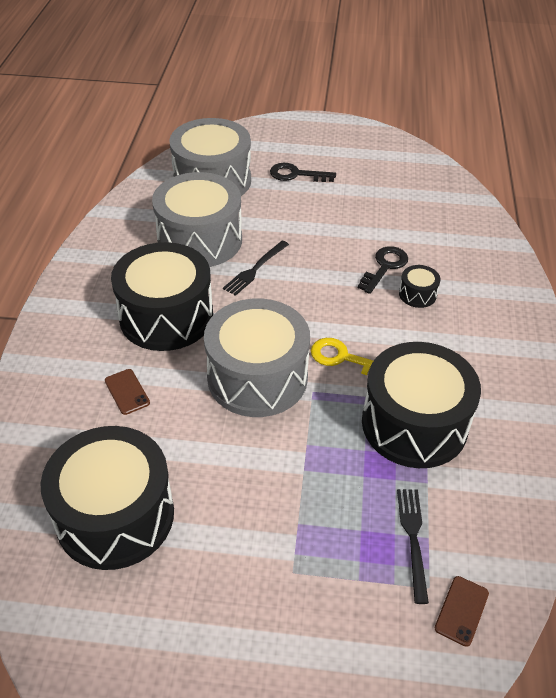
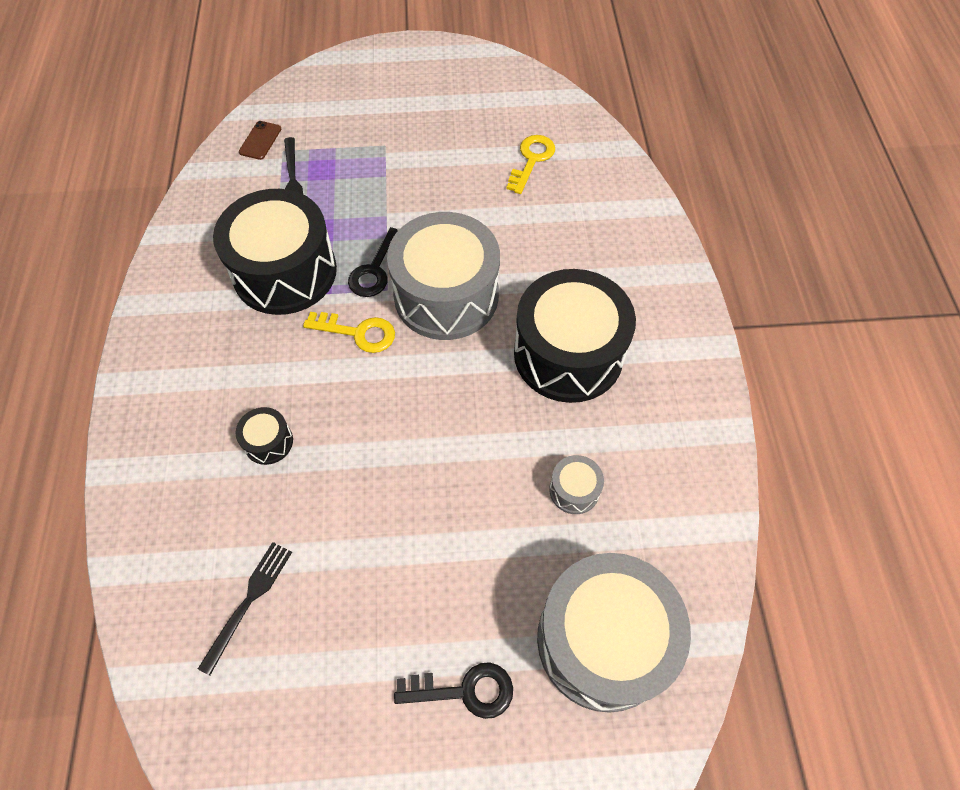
camera: 170 degrees right, 15 degrees up
(115, 515) = (531, 160): black drum -> yellow key
(127, 392) = (570, 259): brown phone -> none
(200, 240) = (574, 490): grey drum -> grey drum, size x0.42
(255, 269) = (484, 447): black fork -> black fork (249, 601)
(385, 267) = (310, 485): black key -> black key (375, 270)

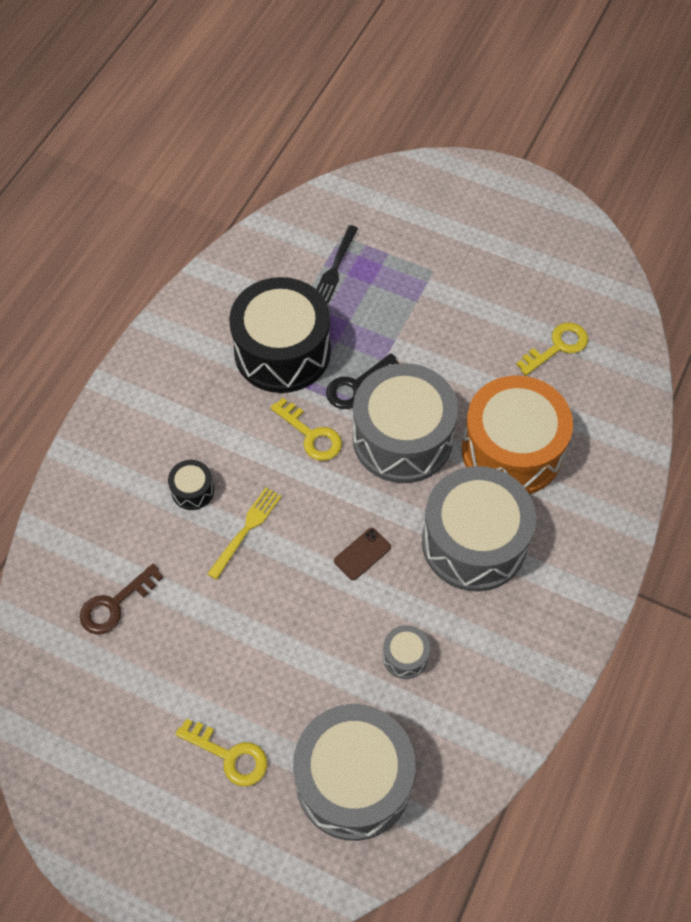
camera: 30 degrees right, 0 degrees up
(249, 601) = (115, 605): black fork -> brown key
(260, 140) = (328, 217): brown phone -> brown phone (362, 554)
(346, 452) = (246, 530): none -> yellow fork
(465, 690) = (230, 755): black key -> yellow key
(549, 260) = (511, 451): none -> orange drum
(568, 354) = (474, 542): black drum -> grey drum

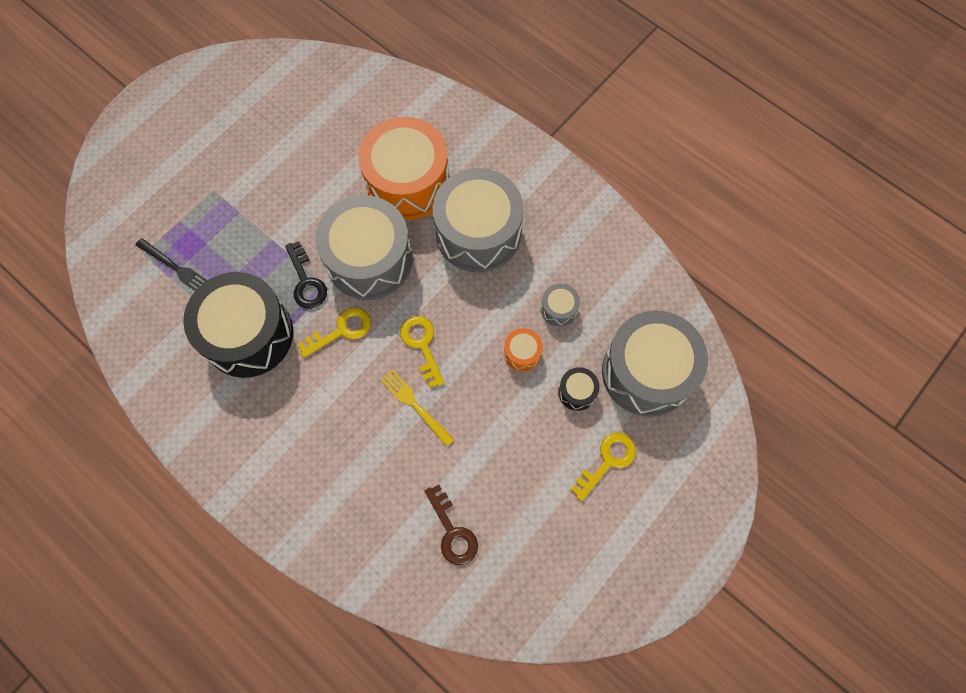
camera: 75 degrees left, 10 degrees up
(192, 490) = (363, 442): black drum -> black drum (577, 392)
(337, 627) = (522, 353): none -> orange drum
(362, 554) = (464, 318): brown phone -> none
(557, 346) = (325, 120): yellow key -> yellow key (422, 345)

